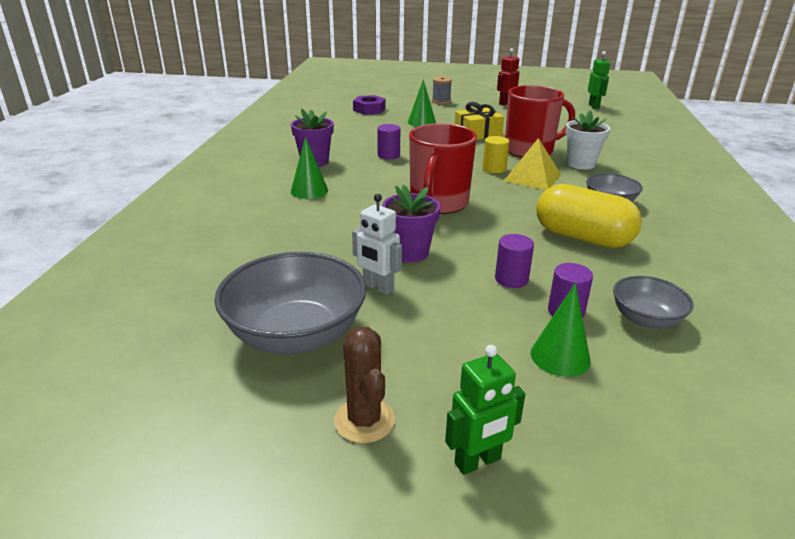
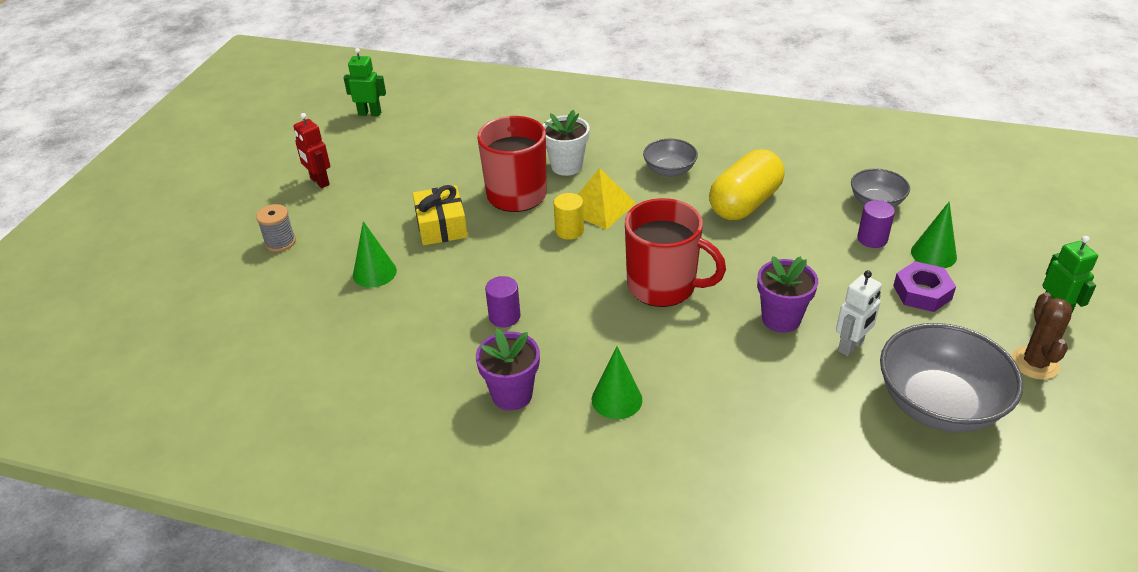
camera: 80 degrees left, 10 degrees up
(364, 420) = (1034, 363): brown cactus -> brown cactus turned 75 degrees counterclockwise
(369, 109) = (284, 326): purple nut -> purple nut (922, 292)
(511, 279) = (825, 259): purple cylinder -> none

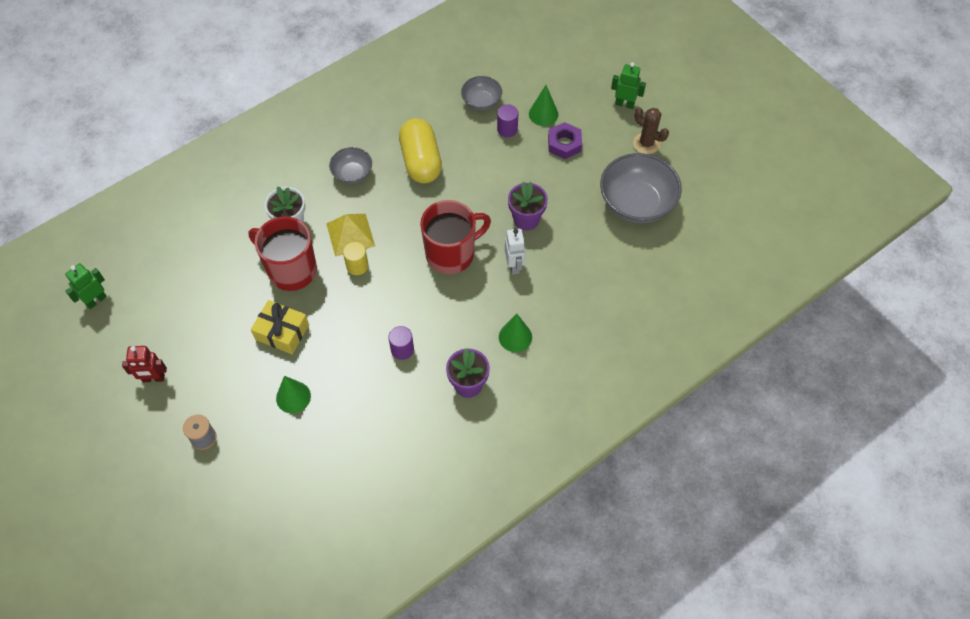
camera: 55 degrees left, 20 degrees up
(851, 346) = (571, 205): white robot -> white robot (514, 265)

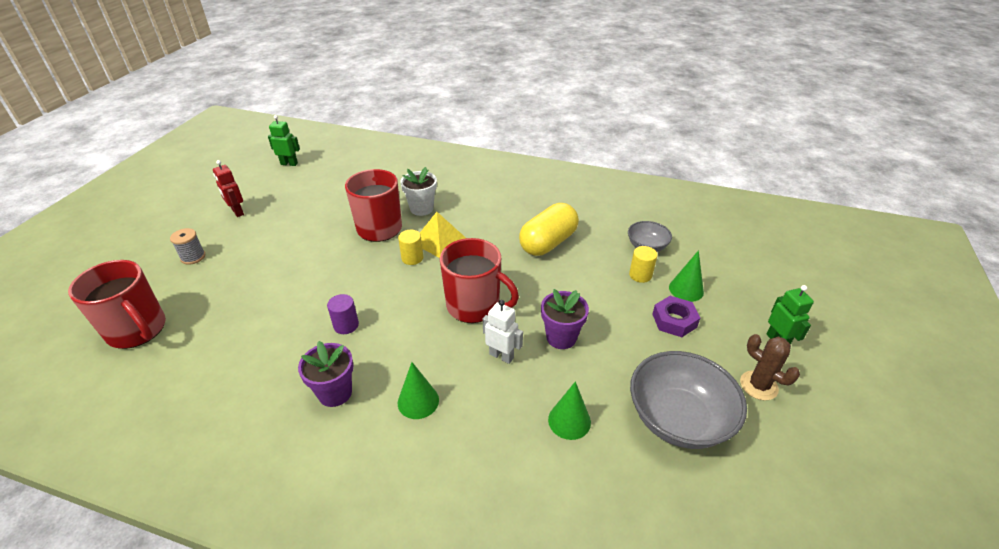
camera: 55 degrees right, 20 degrees down
(282, 332) = (317, 250): yellow gift -> none
(282, 506) = (138, 330): none -> red mug
(293, 397) = (256, 284): green cone -> green cone (569, 420)
(352, 174) = (496, 215): grey bowl -> none
(507, 129) = (640, 275): purple cylinder -> yellow cylinder
(514, 265) = (501, 356): white robot -> white robot turned 105 degrees counterclockwise
(646, 143) = (758, 385): brown cactus -> brown cactus turned 45 degrees counterclockwise

